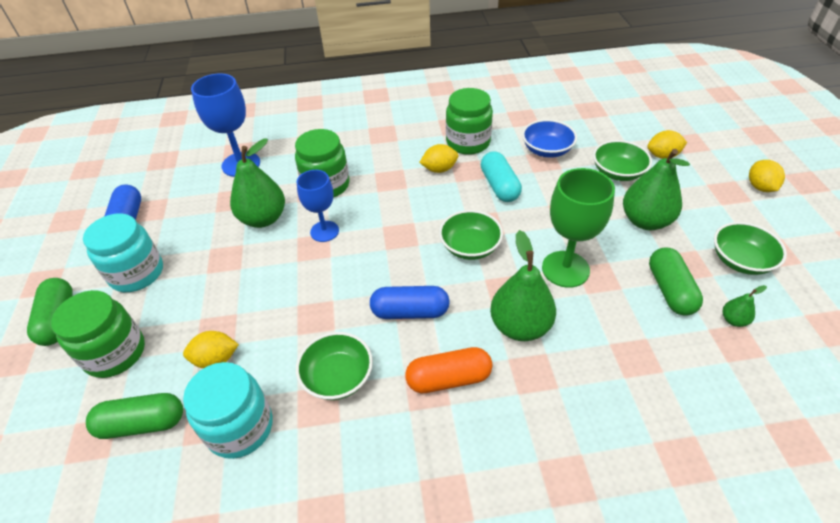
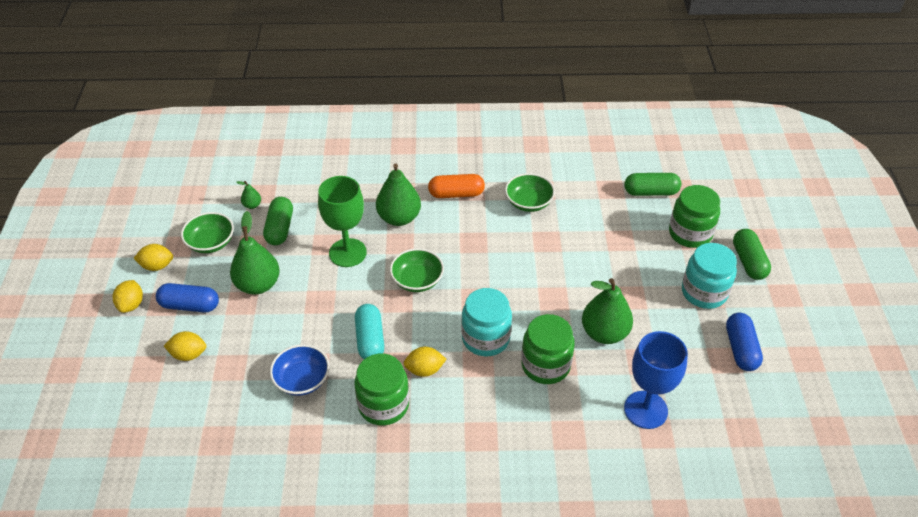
camera: 175 degrees left, 0 degrees up
(216, 359) = (614, 221): yellow lemon -> yellow lemon (157, 266)
(240, 427) = (588, 184): turquoise jar -> turquoise jar (485, 338)
(324, 231) = (544, 312): blue goblet -> none
(410, 311) = (475, 236): blue capsule -> blue capsule (190, 305)
(617, 172) = (247, 339): green bowl -> none

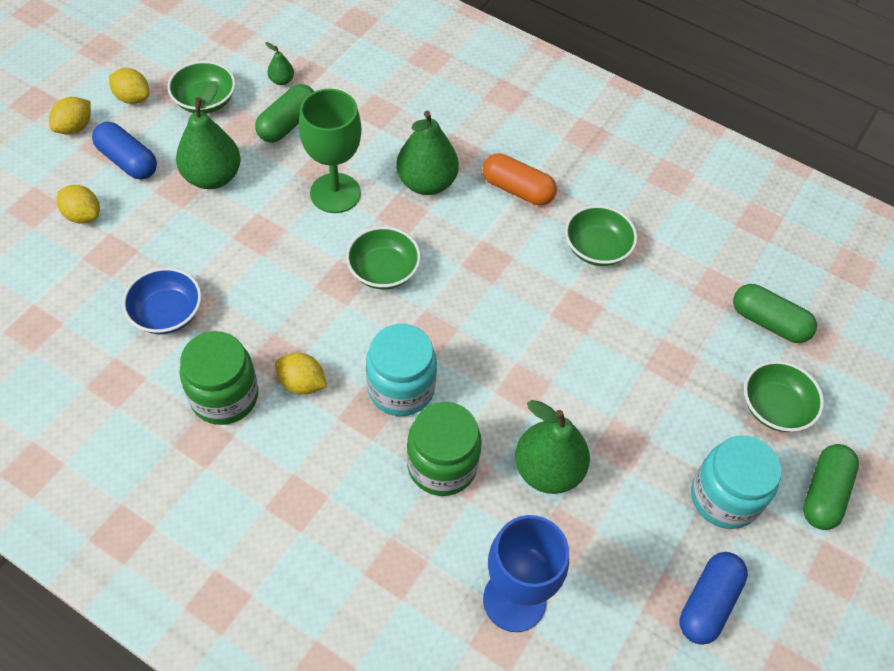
camera: 30 degrees right, 10 degrees up
(370, 339) = (274, 310): turquoise capsule -> none
(690, 233) = (774, 407): green jar -> green bowl

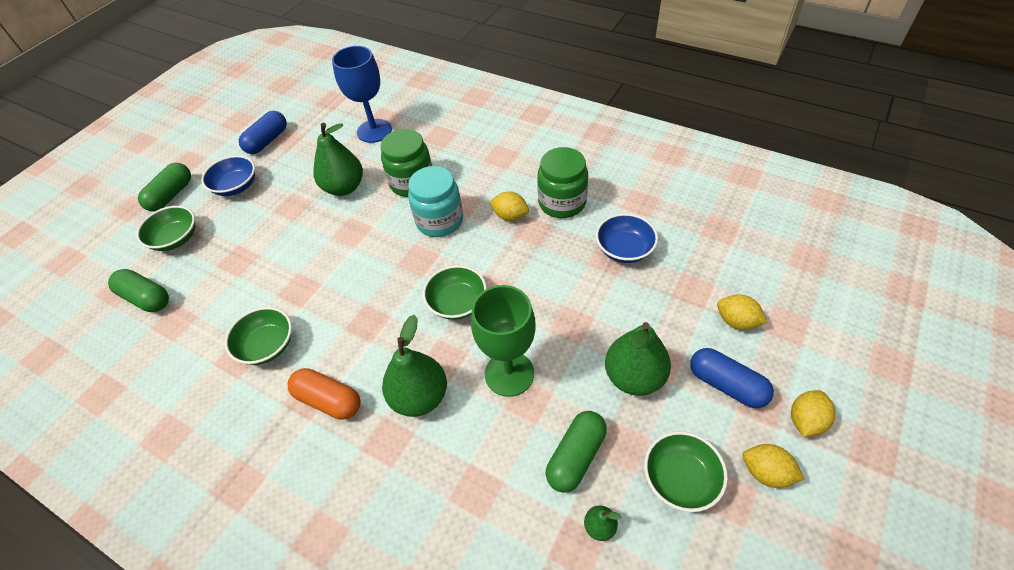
camera: 175 degrees left, 5 degrees down
(724, 497) = (236, 186): turquoise jar -> blue bowl

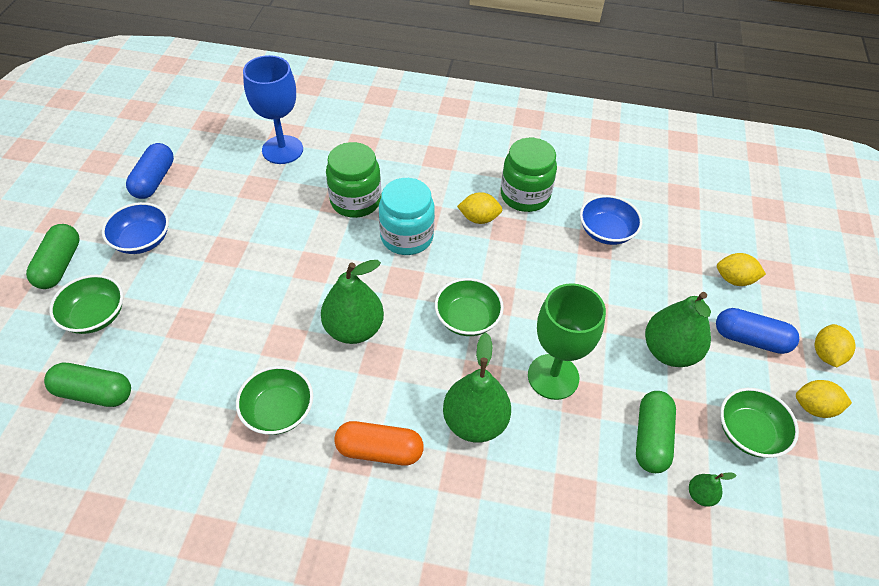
camera: 25 degrees left, 0 degrees up
(344, 187) = (279, 219): green pear -> green pear (354, 329)

